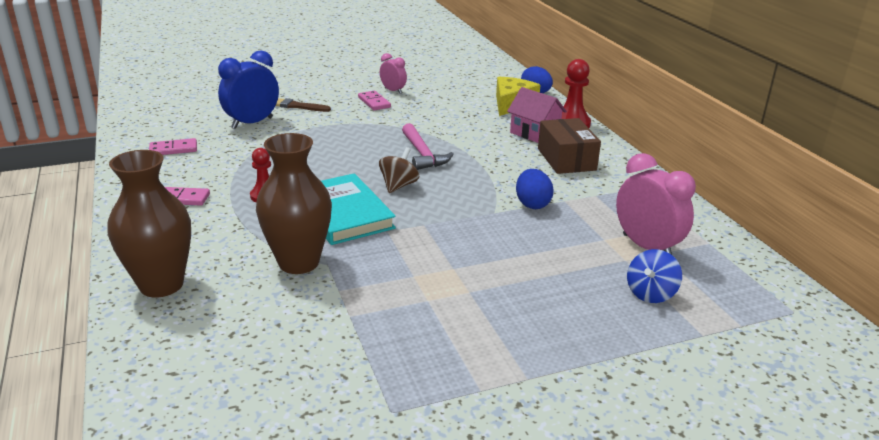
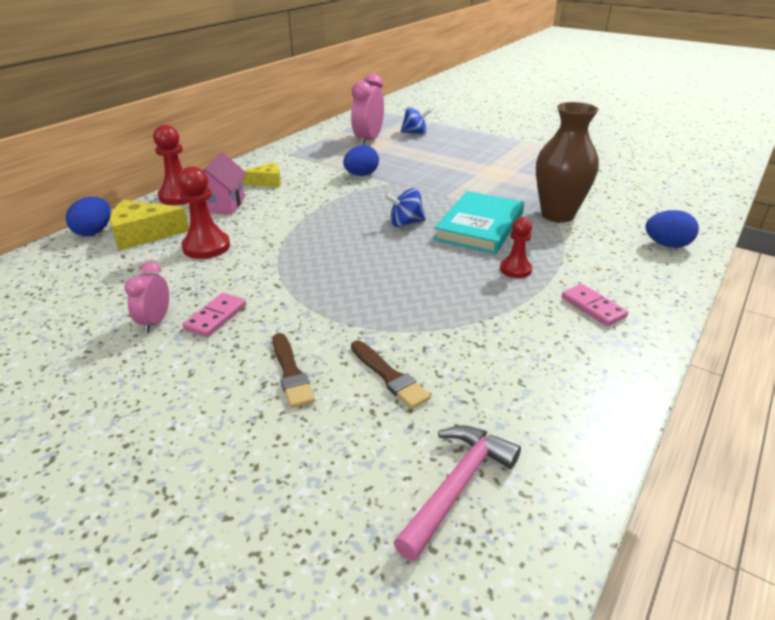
camera: 125 degrees left, 5 degrees up
(161, 285) = (666, 245): brown vase -> blue egg
(173, 149) = (538, 389): pink domino -> none
(252, 123) = (389, 376): blue clock -> brown brush
(398, 186) = (405, 223): brown spinning top -> blue spinning top
(422, 154) = (332, 235): pink hammer -> pink hammer (457, 486)
(465, 115) = (206, 247): none -> red pawn
(566, 159) = (267, 182): brown box -> yellow cheese

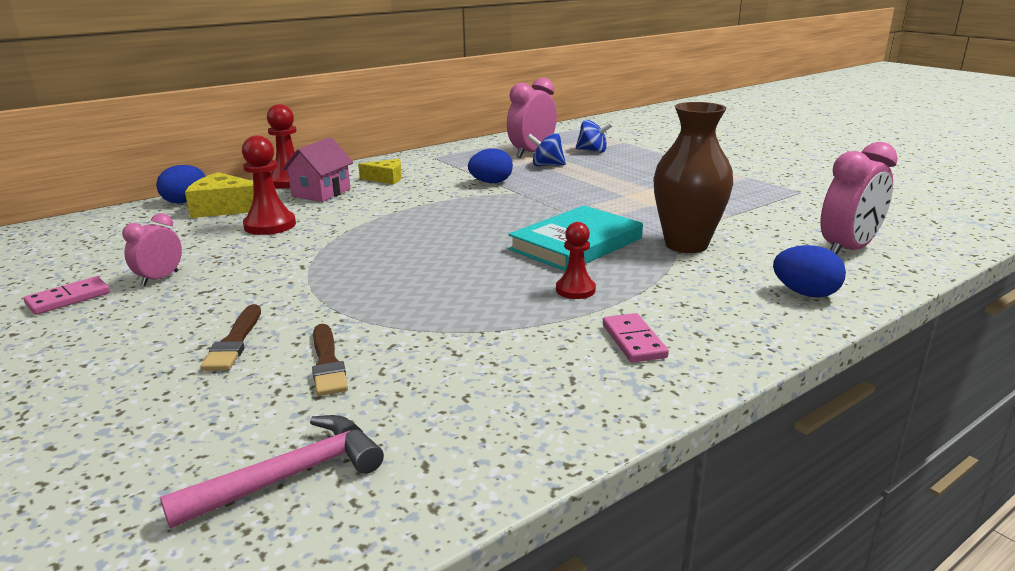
camera: 20 degrees right, 10 degrees down
(216, 317) = (216, 283): pink domino -> pink domino (68, 299)
(405, 223) = (493, 231): blue spinning top -> blue spinning top (546, 165)
(663, 203) = (847, 249): none -> pink clock

